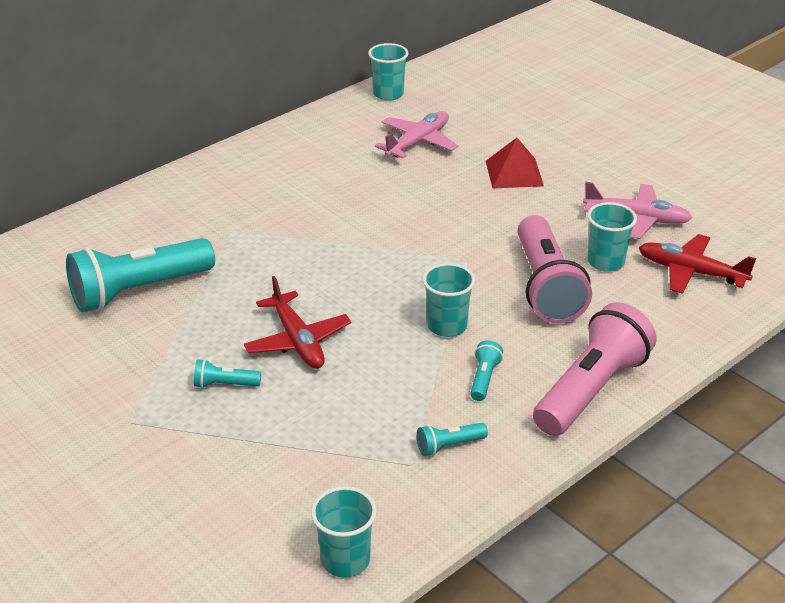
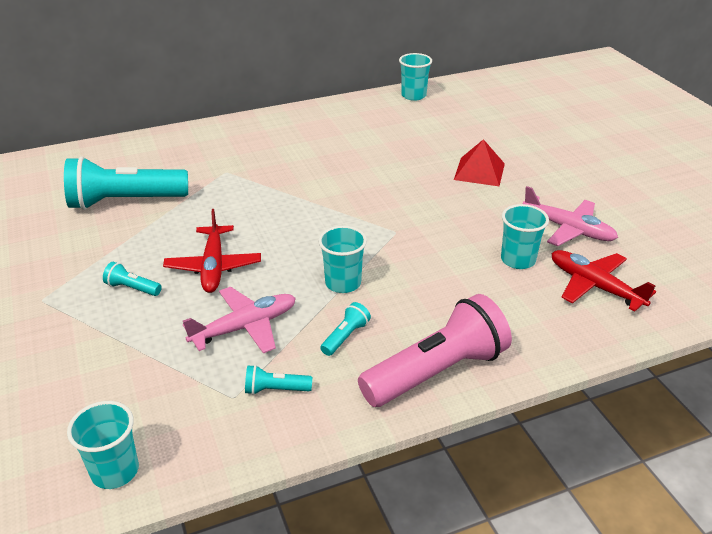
camera: 20 degrees right, 0 degrees up
(417, 142) = (413, 134): pink plane -> pink plane (244, 327)
(546, 287) = (450, 269): pink flashlight -> none

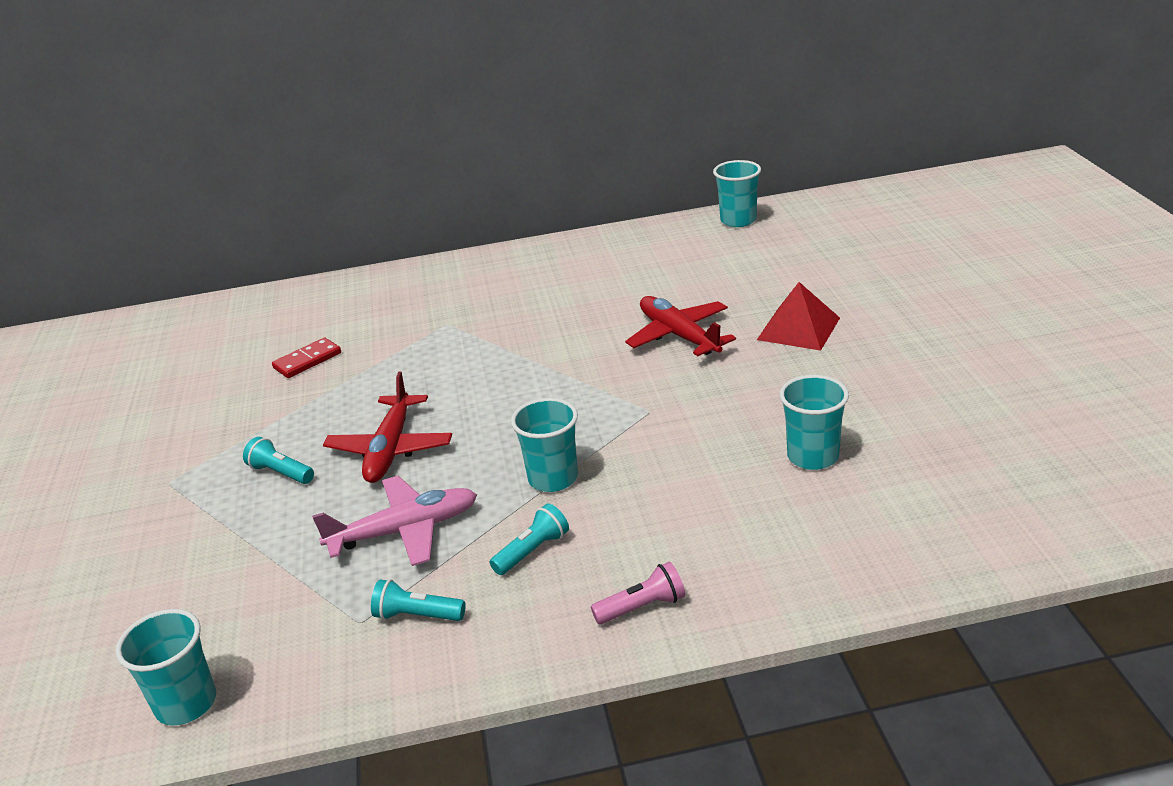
camera: 15 degrees right, 5 degrees down
(125, 201) = (307, 361): turquoise flashlight -> red domino
(437, 372) = (642, 607): pink flashlight -> pink flashlight, size x0.42
(568, 229) = (904, 414): pink plane -> none
(595, 286) = (917, 500): red plane -> red plane (679, 336)

